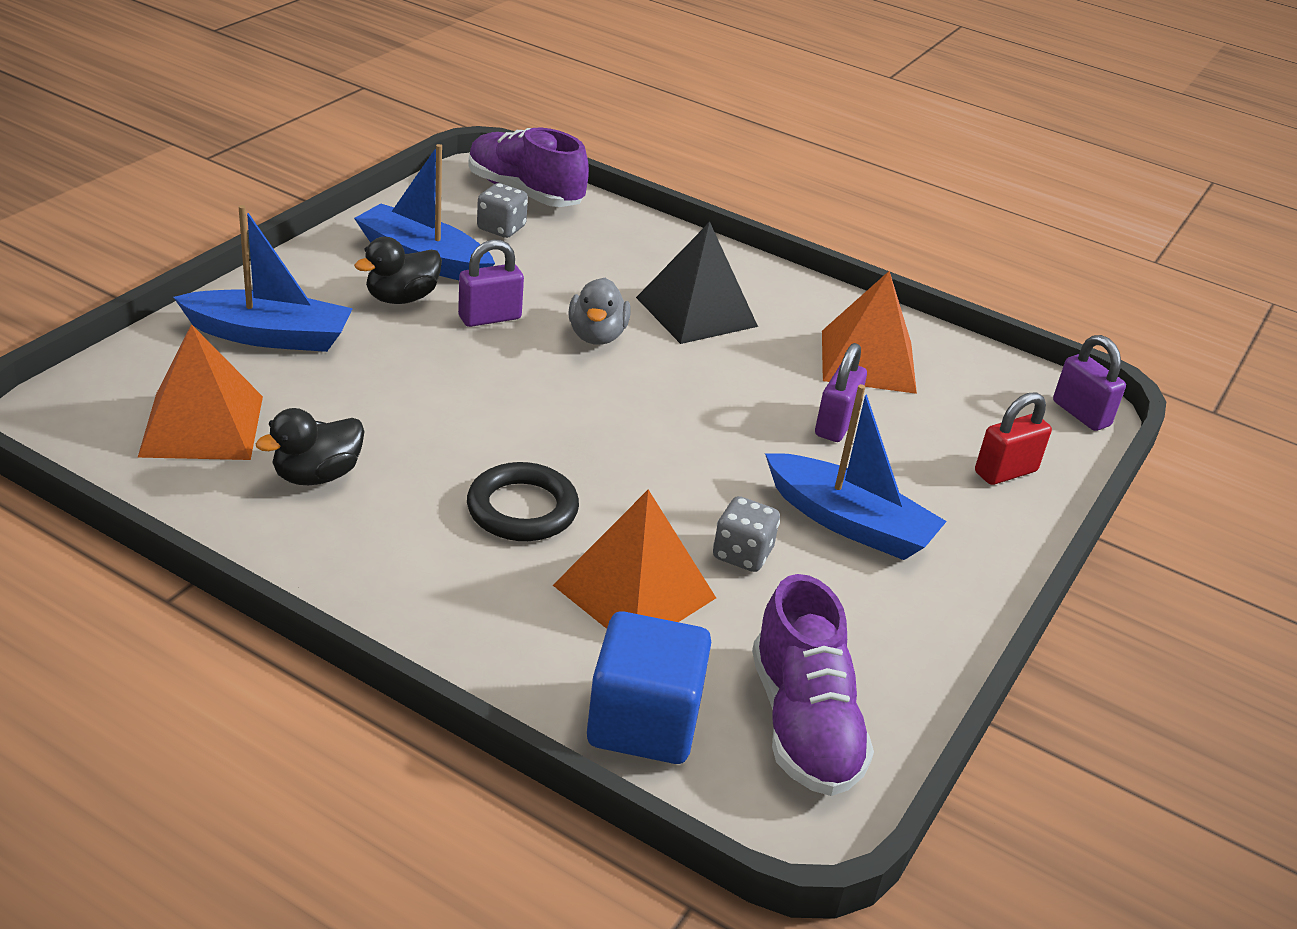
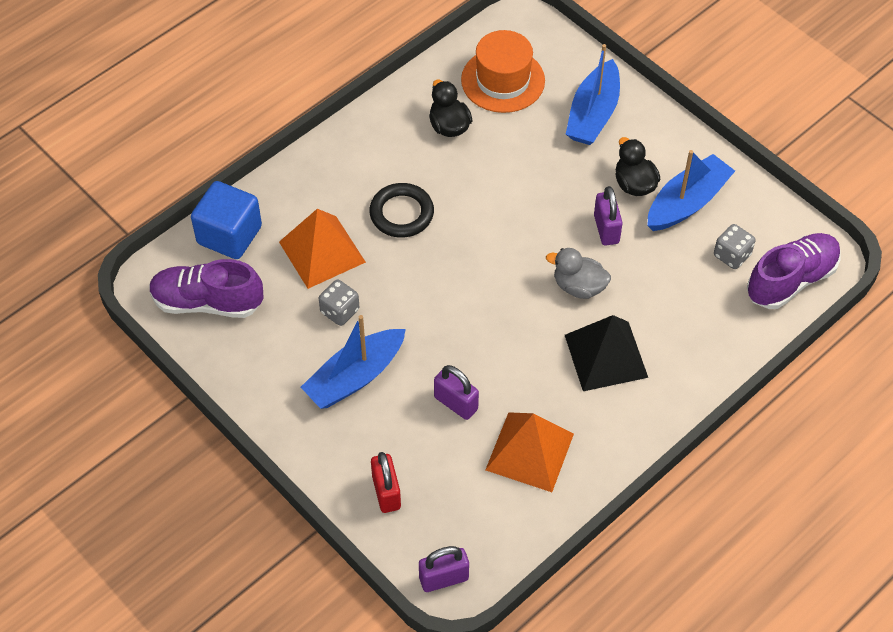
camera: 110 degrees right, 20 degrees up
(202, 426) = (503, 80): orange pyramid -> orange hat

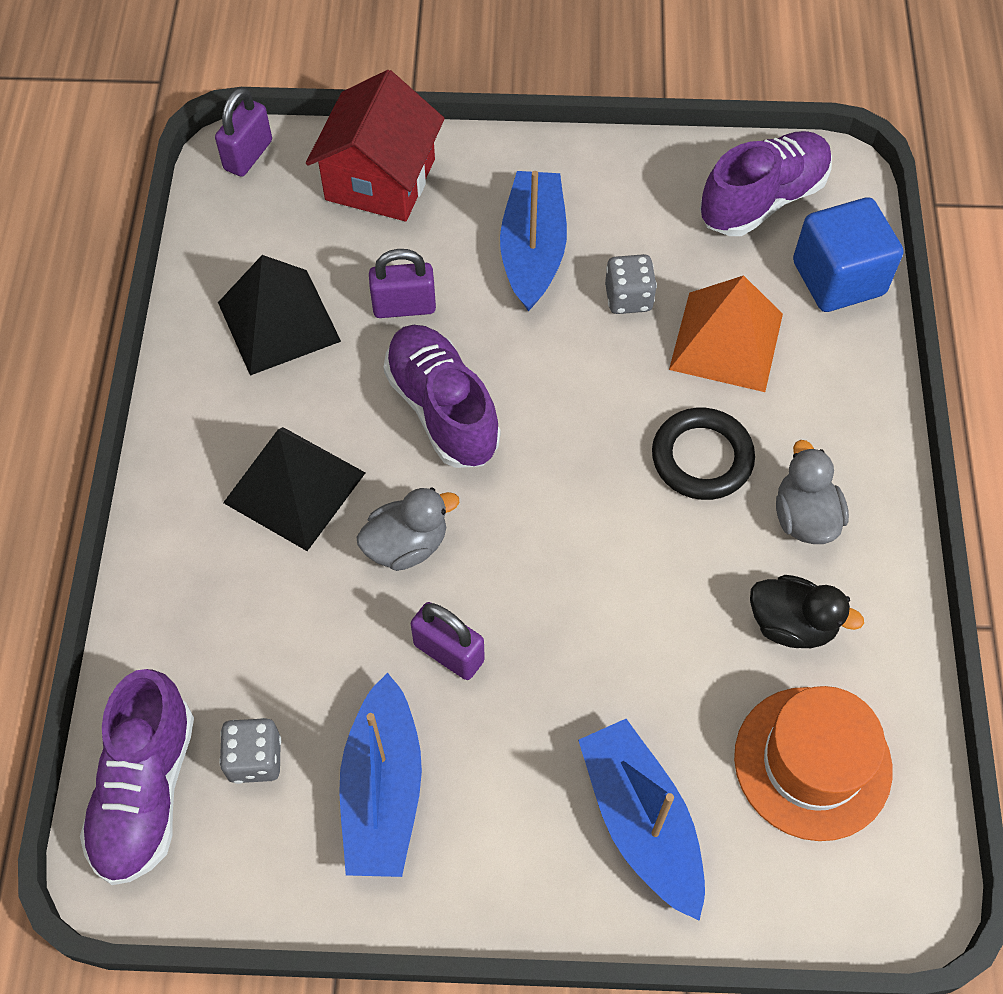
camera: 135 degrees right, 5 degrees up
(386, 492) = (380, 179): red padlock -> red house
(390, 156) = (804, 517): none -> grey duck
(495, 334) = (442, 409): none -> purple shoe
(529, 451) = (279, 321): orange pyramid -> black pyramid
(634, 184) = (477, 754): black duck -> none

